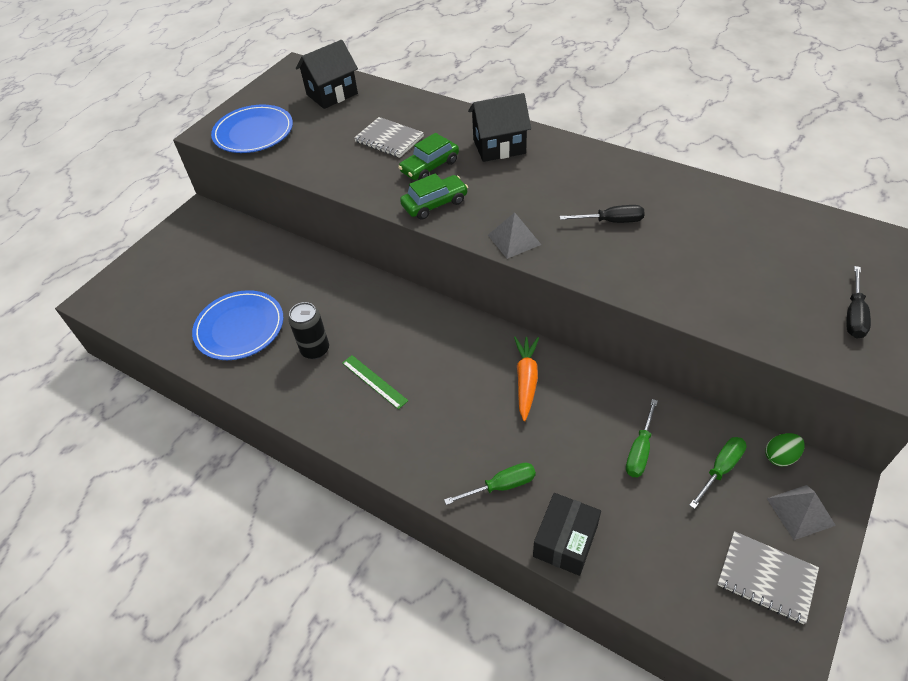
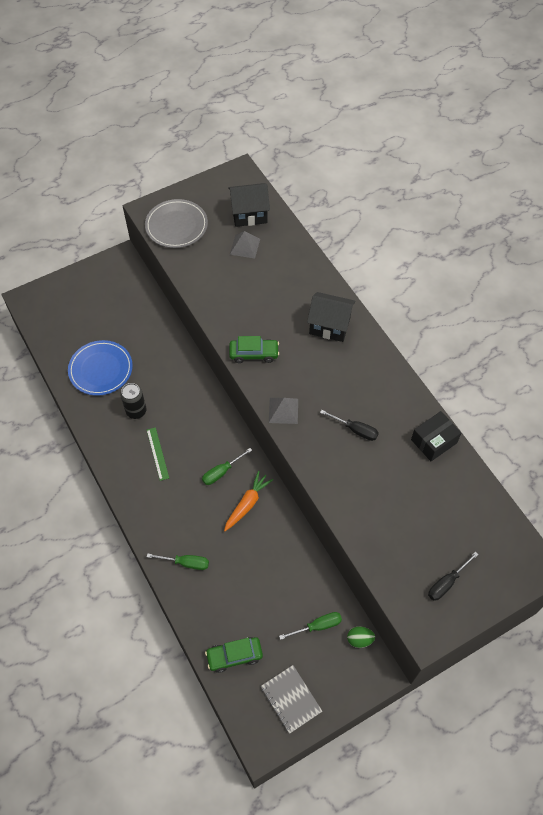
camera: 25 degrees right, 10 degrees up
(253, 132) = (176, 226): blue plate -> grey plate
(389, 139) = (261, 279): grey notebook -> none
(429, 167) = (271, 319): green car -> green car (234, 656)
(565, 541) = (198, 615): black box -> black box (434, 441)
(640, 451) = (280, 588): green screwdriver -> green screwdriver (221, 472)
(800, 511) = (342, 677): grey pyramid -> grey pyramid (245, 246)

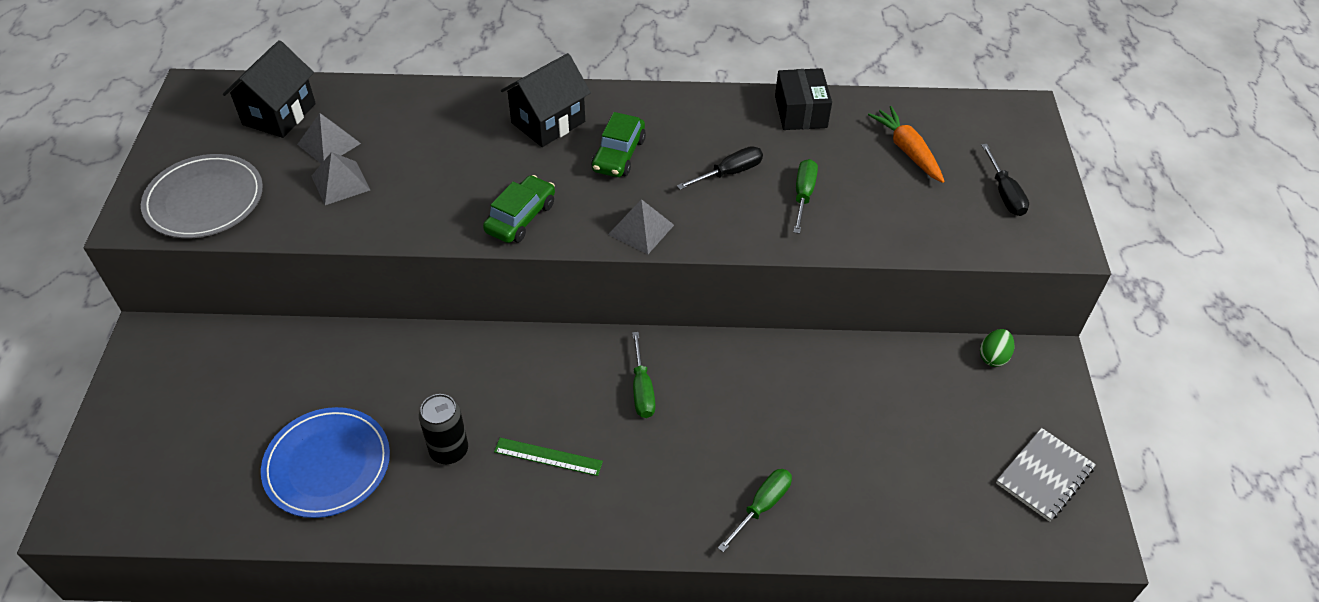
camera: 60 degrees left, 10 degrees down
(223, 267) = (340, 183): none -> grey pyramid
(234, 656) = (946, 514): green car -> green car (619, 155)
(247, 503) = (715, 383): orange carrot -> orange carrot (907, 150)
(291, 699) = (1044, 476): grey notebook -> grey notebook turned 45 degrees counterclockwise
(318, 626) = (951, 392): green screwdriver -> green screwdriver (803, 195)

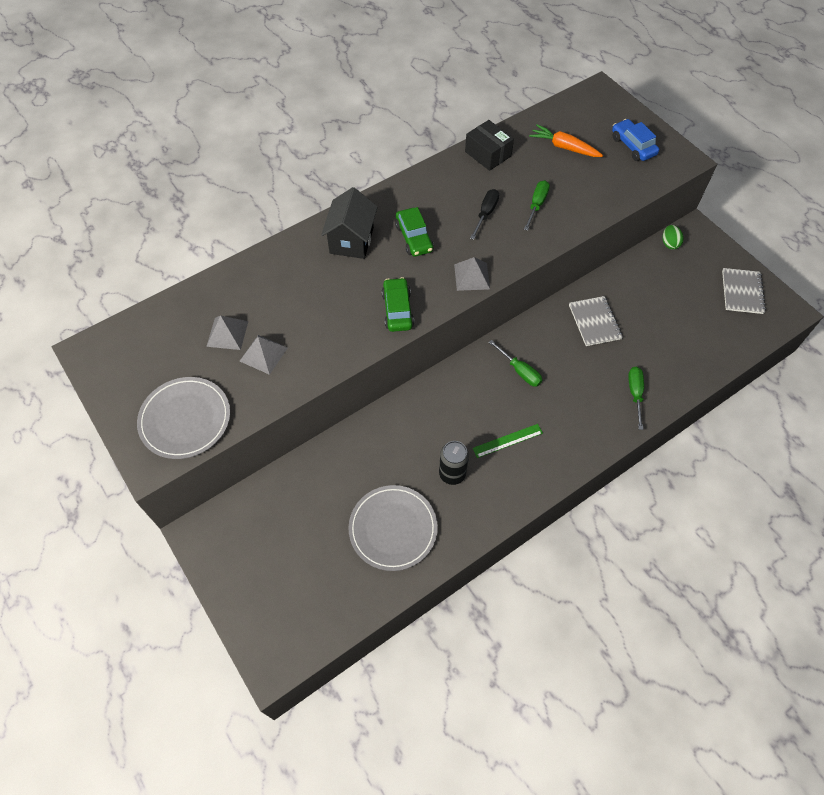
camera: 35 degrees left, 10 degrees up
(279, 114) = (170, 333): black house -> none
(327, 465) = (393, 528): blue plate -> grey plate
(794, 390) = (594, 322): none -> grey notebook
(803, 195) = (536, 205): green screwdriver -> green screwdriver turned 45 degrees clockwise
(1004, 193) = (633, 146): black screwdriver -> blue car

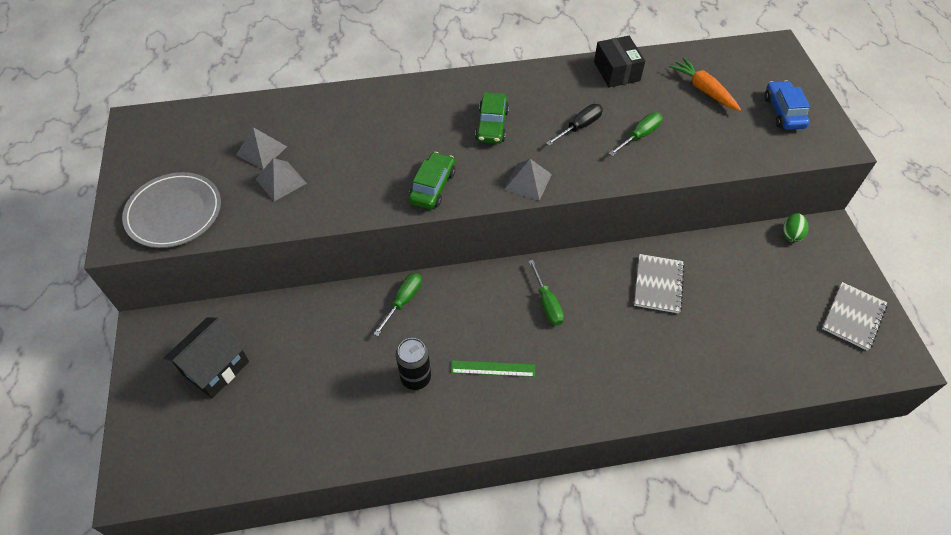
camera: 25 degrees right, 5 degrees down
(351, 240) = (429, 107): black house -> black house (216, 368)
(393, 528) = (324, 406): grey plate -> none
(635, 394) = (662, 377): green screwdriver -> green screwdriver (403, 301)

